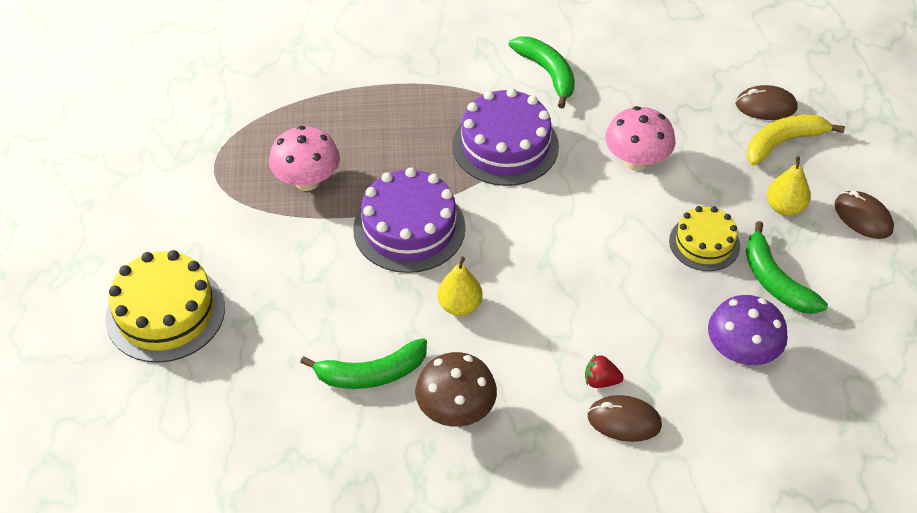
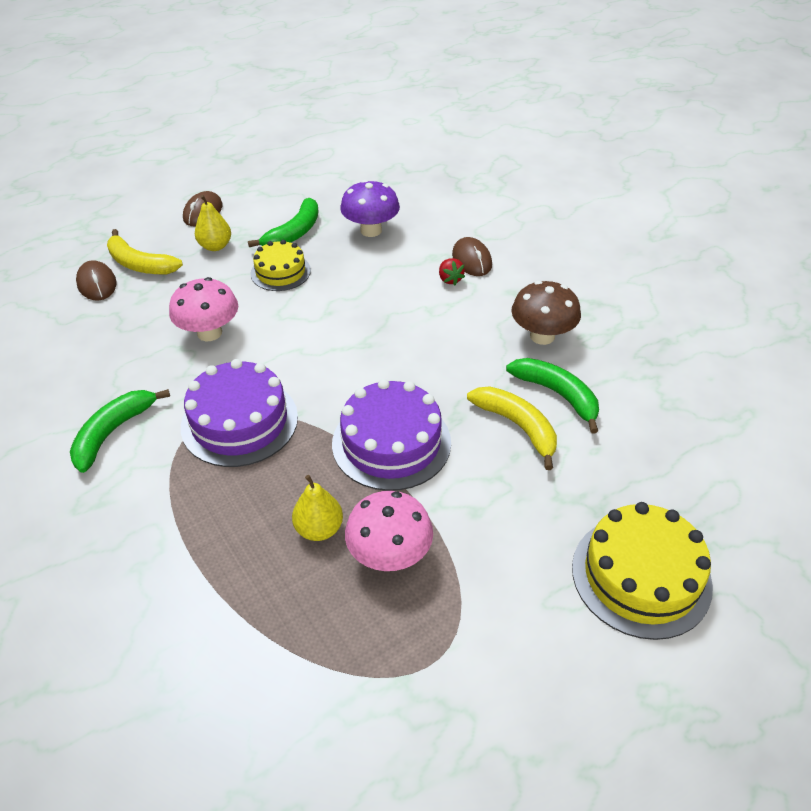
camera: 120 degrees left, 5 degrees down
(359, 321) = (517, 426): none -> yellow banana
(459, 306) = (448, 373): yellow pear -> yellow pear (319, 529)

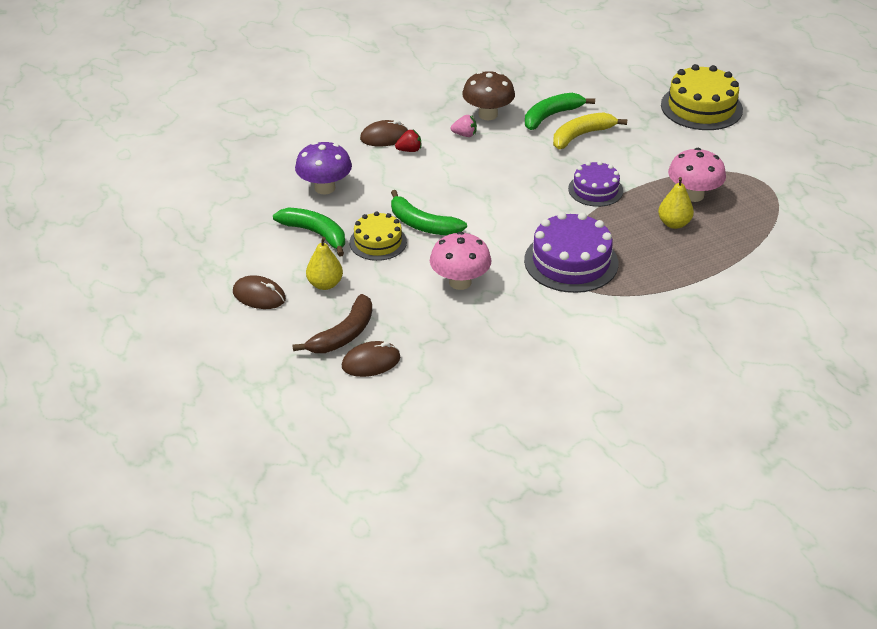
camera: 85 degrees left, 5 degrees down
(113, 433) = (580, 329): green banana -> green banana (422, 224)
(140, 264) = (343, 334): yellow banana -> brown banana
(391, 443) = (595, 190): purple cake -> purple cake, size x0.62
(492, 319) = (464, 135): none -> pink strawberry

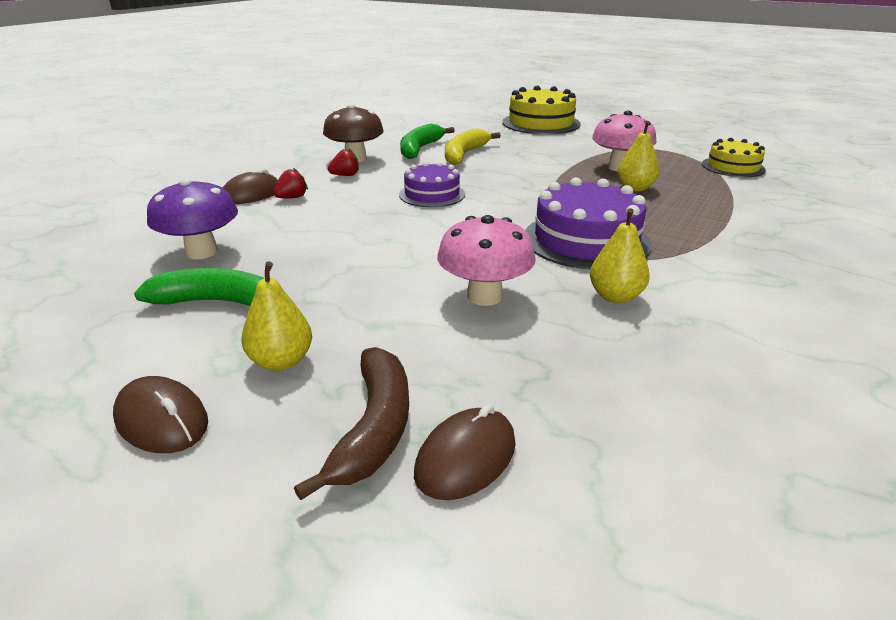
camera: 30 degrees left, 10 degrees down
(259, 296) = (161, 420): brown mouse -> brown mouse turned 45 degrees clockwise
(378, 242) = (326, 286): yellow cake -> yellow cake (733, 167)
(422, 224) = (371, 253): green banana -> none
(464, 135) = (345, 175): pink strawberry -> red strawberry
(535, 310) = (615, 296): none -> yellow pear
(595, 190) = (528, 183): purple cake -> purple cake (432, 194)

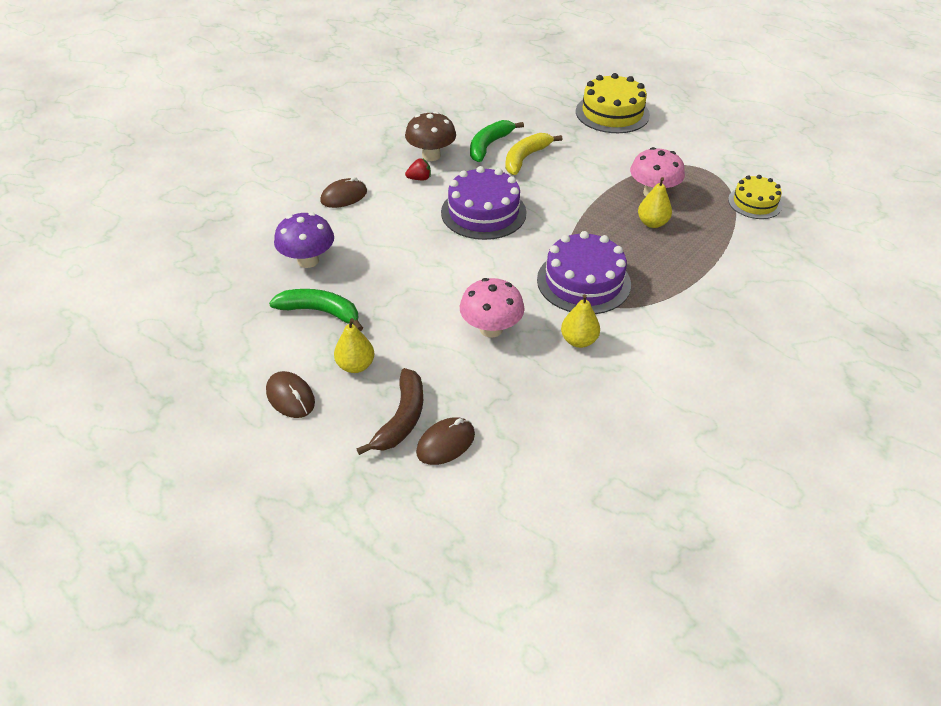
camera: 10 degrees right, 15 degrees up
(292, 198) = (374, 204): red strawberry -> none
(432, 194) = (483, 212): purple cake -> purple cake, size x1.61

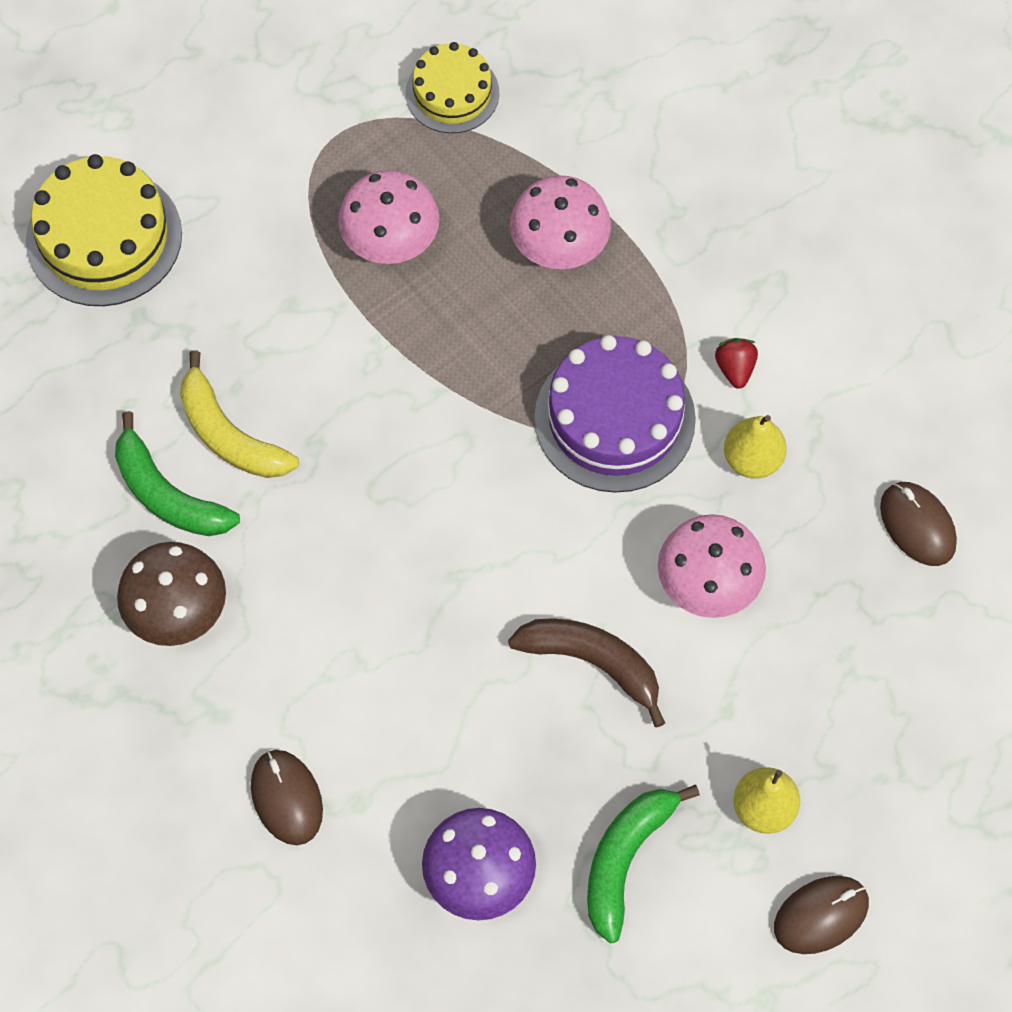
camera: 80 degrees left, 20 degrees up
(401, 418) = (884, 747): brown banana -> brown banana (592, 663)
(419, 178) = (256, 645): red strawberry -> red strawberry (735, 369)
(446, 443) = (938, 689): brown mouse -> brown mouse (917, 525)
(483, 212) = (392, 543): purple cake -> none
(652, 223) = (478, 269): yellow pear -> none
(680, 250) = (559, 248): none -> pink mushroom

